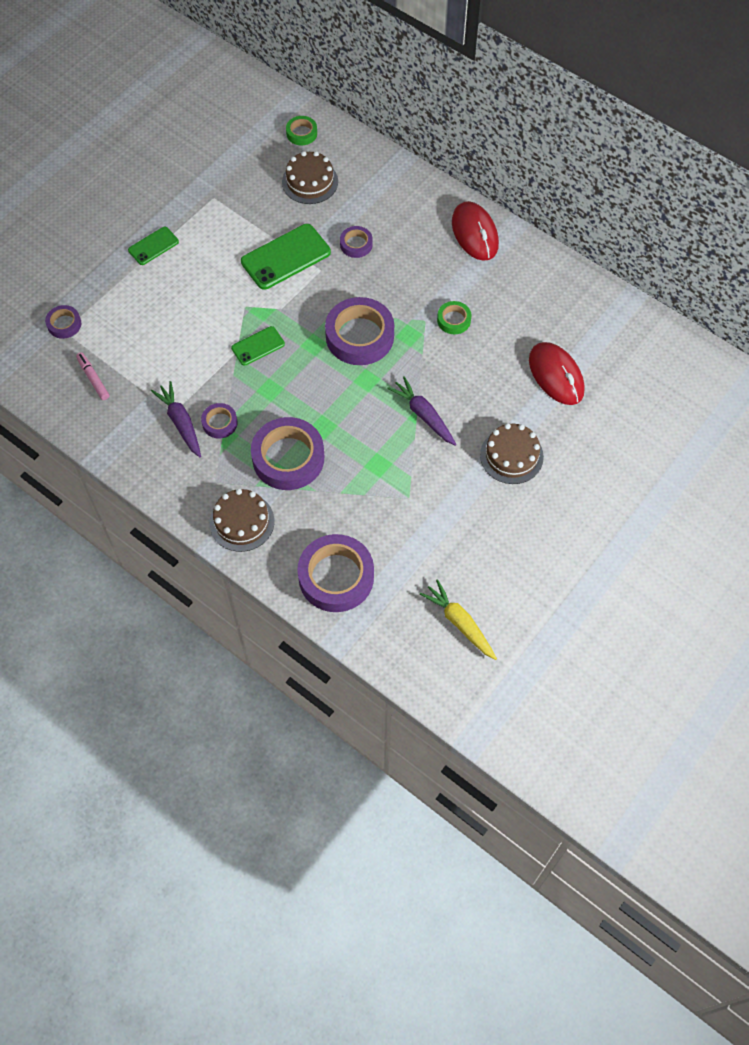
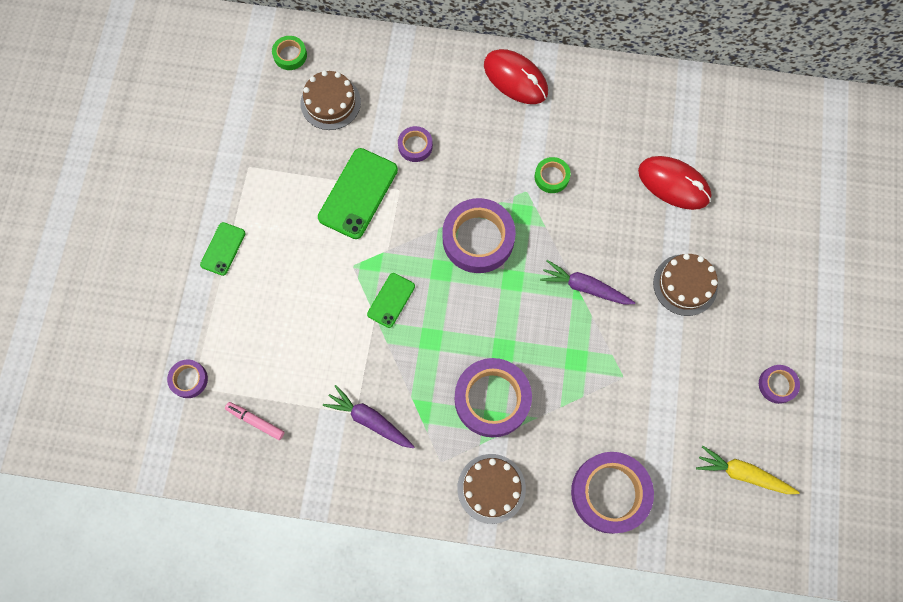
camera: 30 degrees left, 10 degrees up
(219, 423) = (406, 399): purple tape -> purple tape (777, 385)

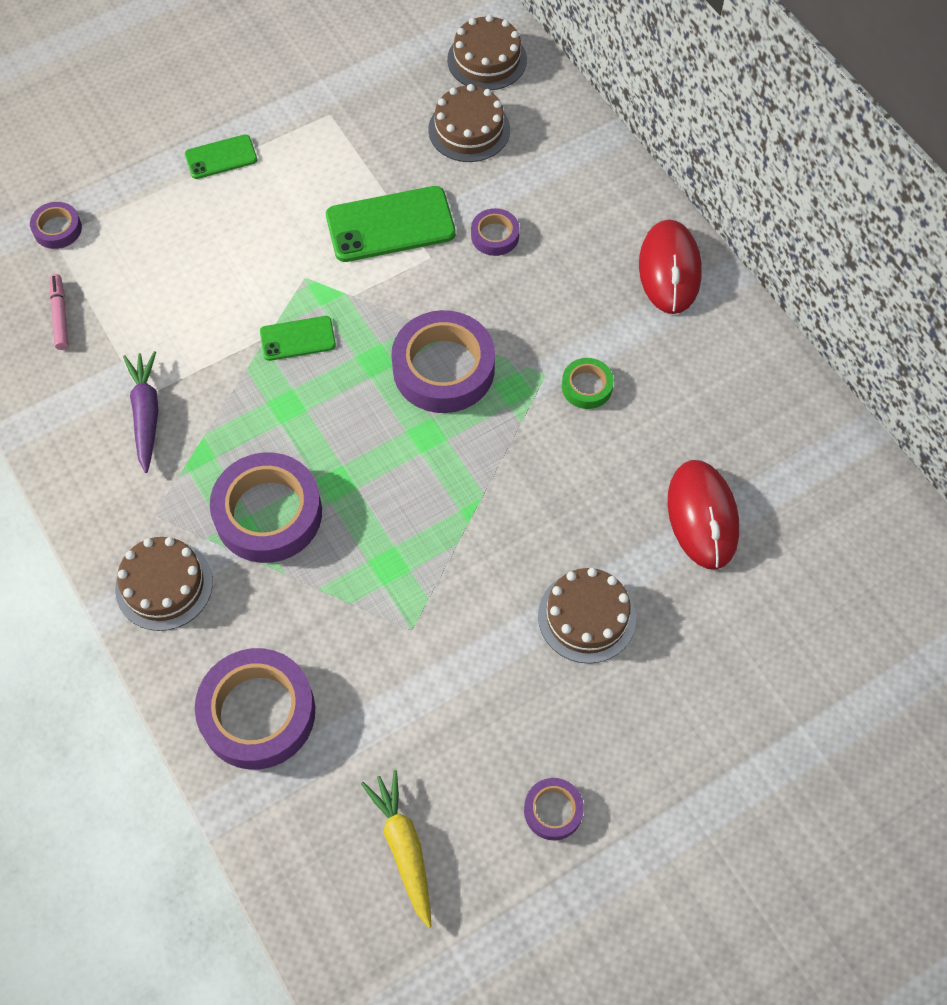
camera: 50 degrees right, 10 degrees down
(290, 55) = (487, 59): green tape -> brown cake
(585, 287) = (484, 513): purple carrot -> none

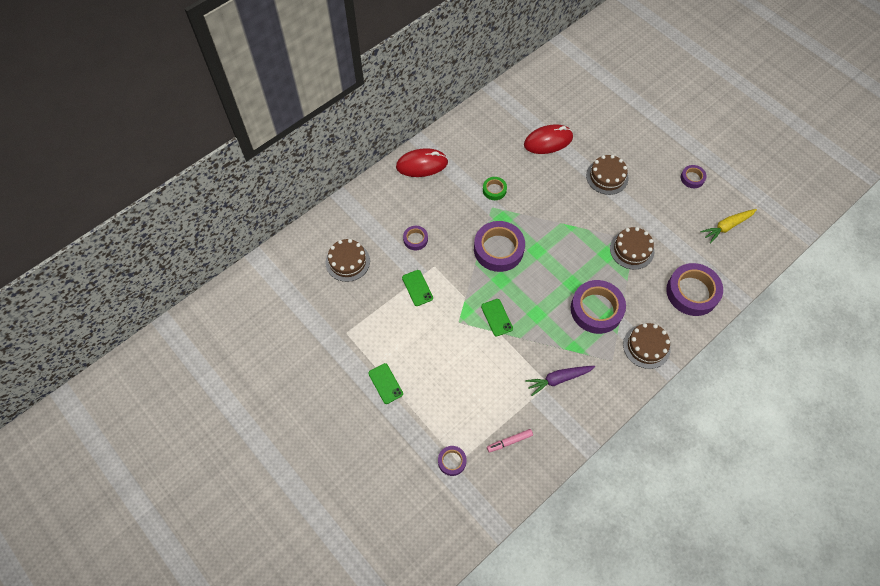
camera: 100 degrees left, 0 degrees up
(390, 225) = (417, 288): green phone -> green phone, size x0.57
(487, 59) = (297, 260): brown cake -> brown cake (632, 250)

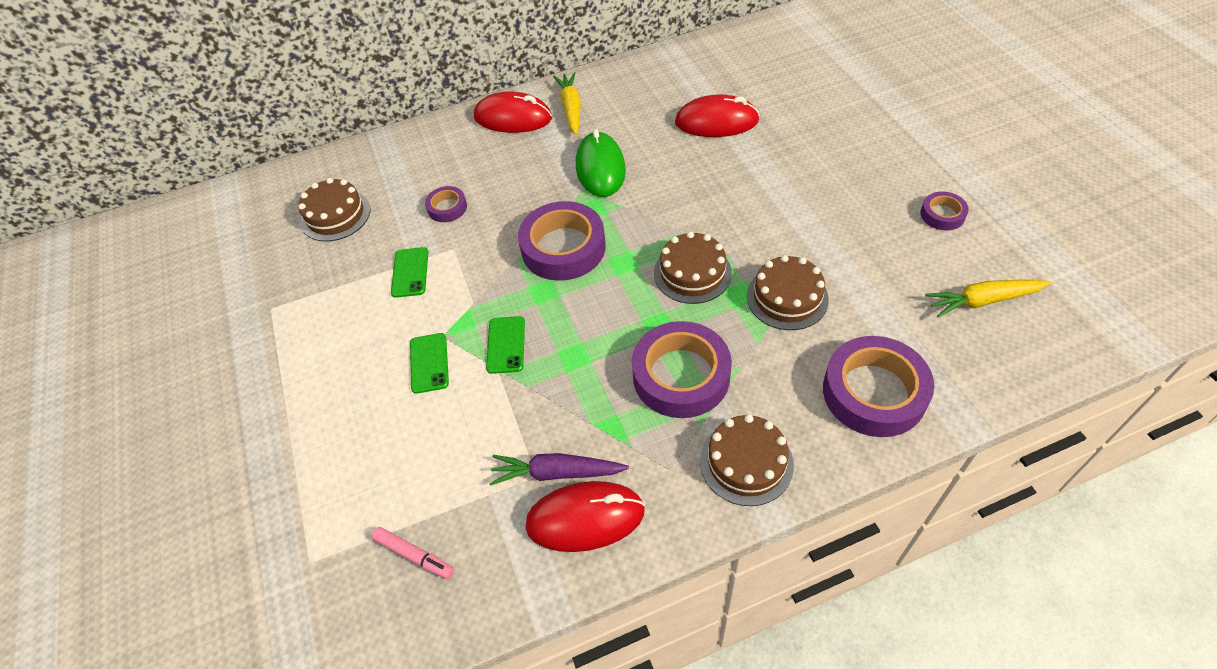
camera: 25 degrees right, 10 degrees down
(385, 383) = (277, 397): green phone -> green phone (429, 363)
(452, 461) = (299, 557): purple tape -> none
(455, 150) = (571, 108): none -> yellow carrot
(494, 190) = (600, 168): green tape -> green mouse
(509, 441) = (414, 555): pink marker -> pink marker turned 150 degrees counterclockwise
(583, 397) = (585, 518): none -> red mouse
(607, 177) = (790, 184): brown cake -> brown cake (692, 273)

